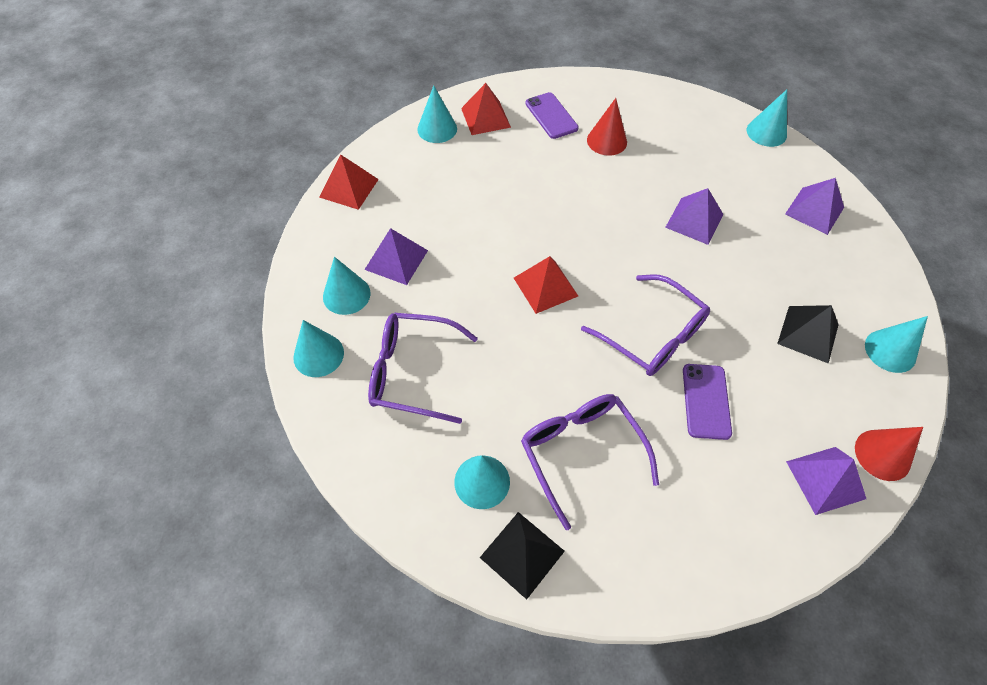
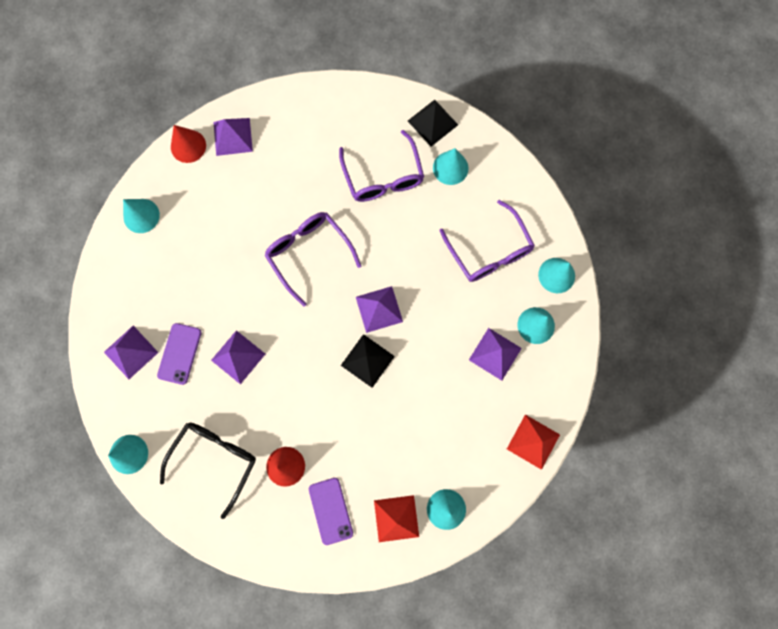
camera: 170 degrees left, 20 degrees up
(412, 372) = (489, 251): purple glasses -> purple glasses turned 45 degrees clockwise
(545, 286) = (379, 309): red pyramid -> purple pyramid
(679, 138) = (215, 460): none -> black glasses
(706, 401) = (288, 198): purple phone -> purple phone (179, 353)
(808, 334) = (194, 238): black pyramid -> black pyramid (367, 360)

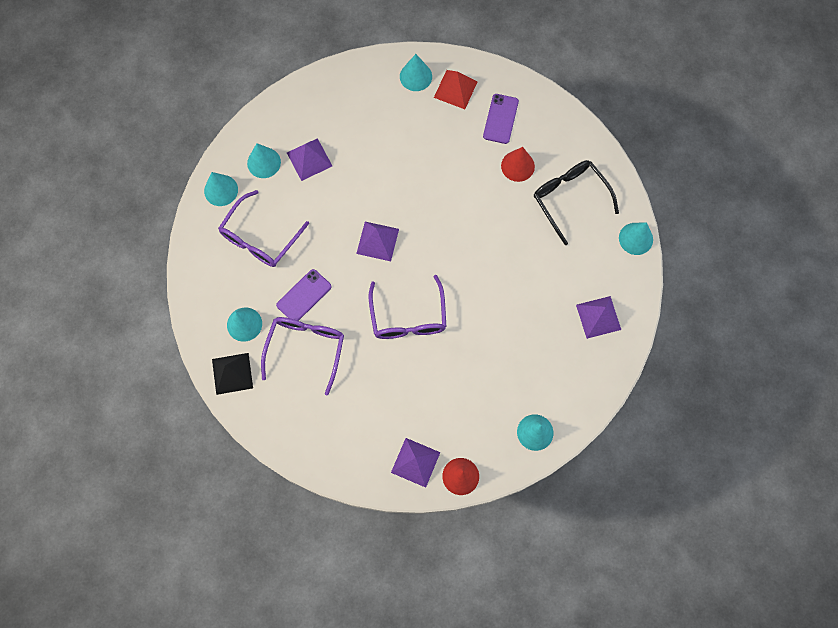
camera: 150 degrees left, 5 degrees down
(179, 353) = (558, 294): purple phone -> purple phone (304, 296)
(215, 460) = (569, 199): black glasses -> black glasses turned 90 degrees clockwise
(238, 357) = (512, 265): purple pyramid -> none
(367, 360) = (410, 207): black pyramid -> none
(489, 251) = (260, 238): purple glasses -> purple glasses turned 150 degrees counterclockwise
(533, 441) = (323, 86): red pyramid -> none

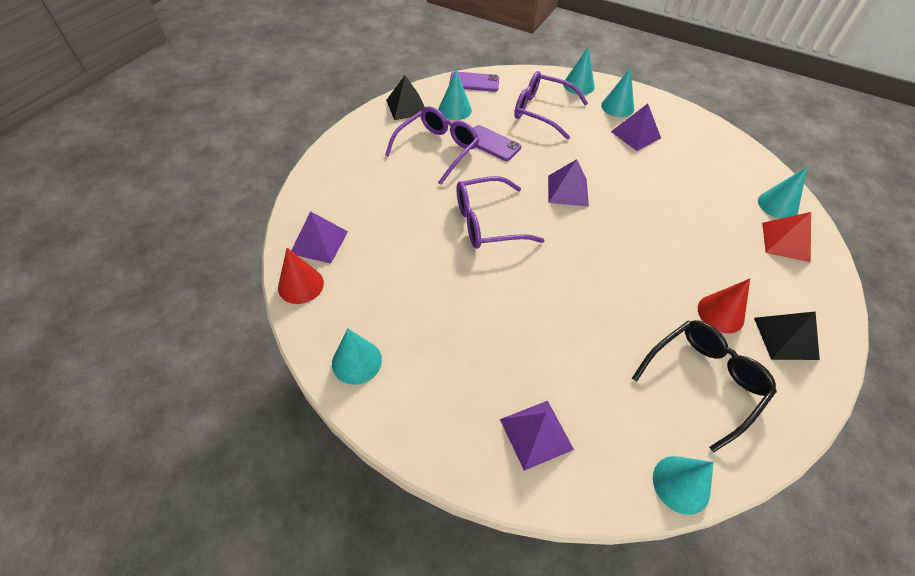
camera: 80 degrees right, 20 degrees down
(306, 349) = (437, 149): purple glasses -> purple glasses turned 60 degrees counterclockwise
(500, 119) = (775, 290): purple phone -> purple phone (474, 82)
(542, 131) = (785, 338): none -> black pyramid

